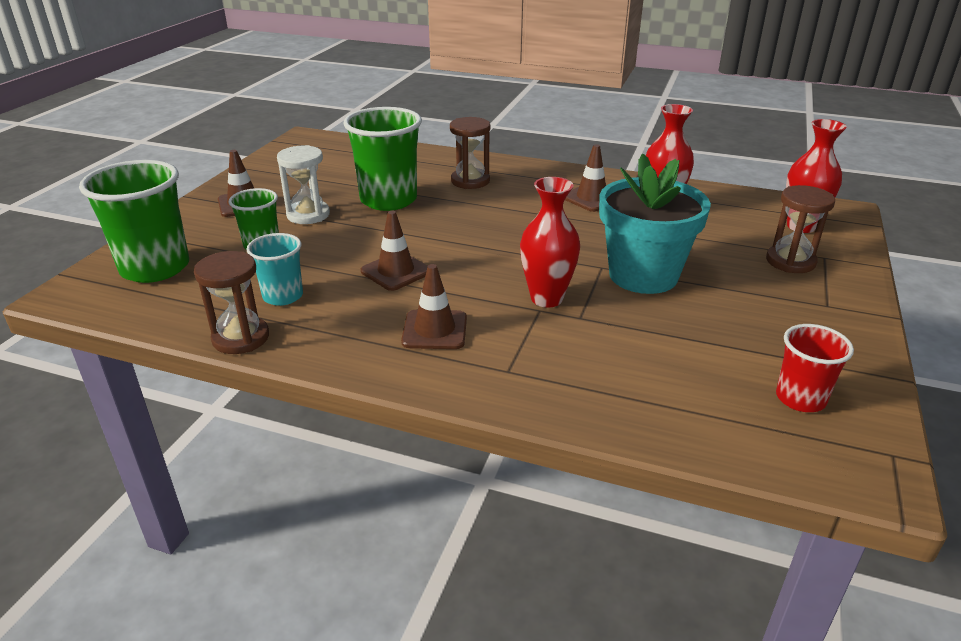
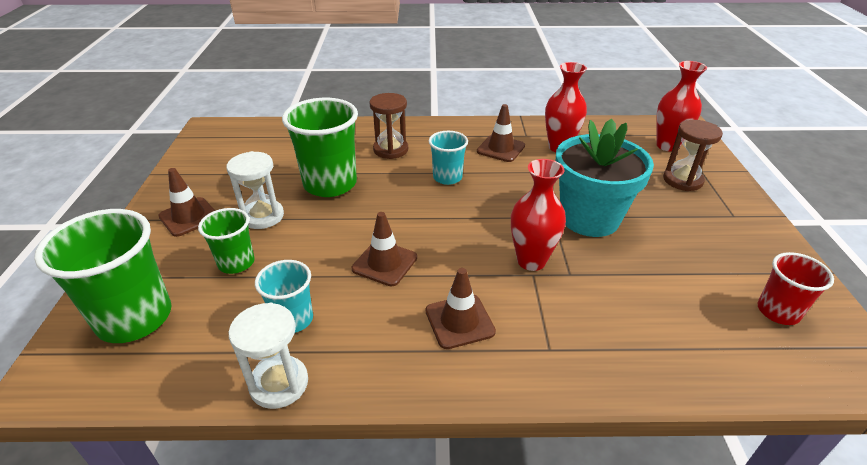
camera: 20 degrees left, 5 degrees up
(241, 338) = (279, 384): brown hourglass -> white hourglass
(512, 214) = (447, 177): none -> turquoise cup

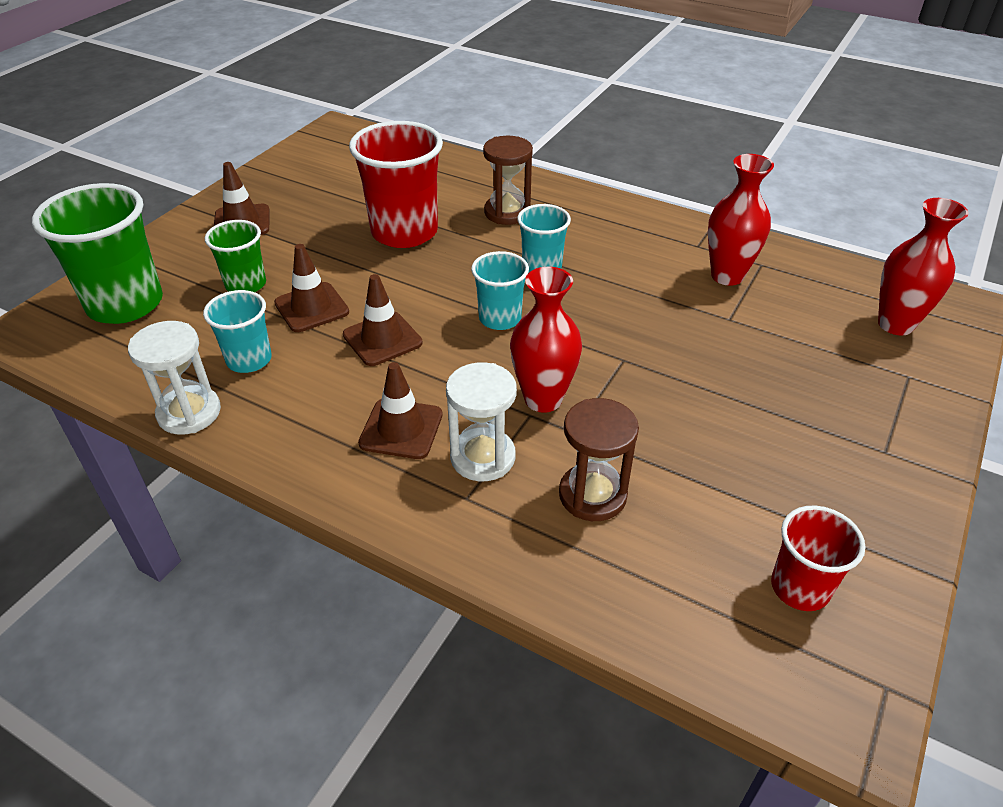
camera: 30 degrees right, 5 degrees up
(263, 216) = (308, 245): white hourglass -> white hourglass (482, 457)
(330, 184) = (404, 232): green cup -> red cup
(452, 219) = (500, 318): none -> turquoise cup
(500, 148) = (644, 253): brown traffic cone -> brown traffic cone (311, 307)
(589, 218) = (669, 378): turquoise flower pot -> none
(682, 180) = (862, 378): brown hourglass -> brown hourglass (592, 495)

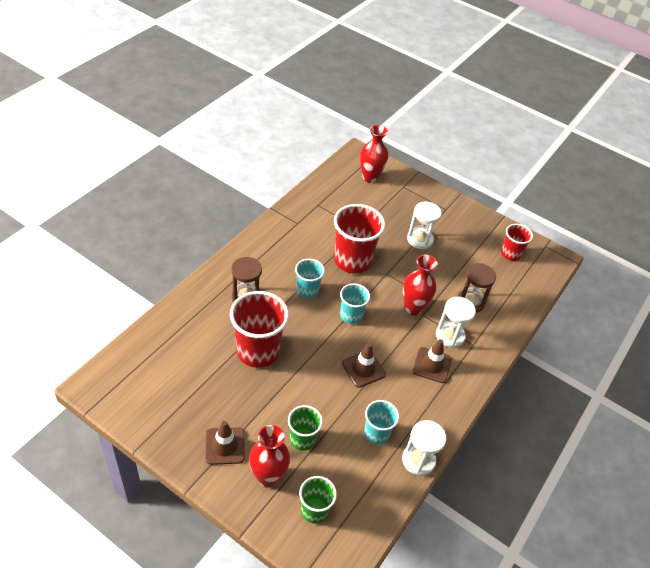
camera: 90 degrees left, 5 degrees up
(125, 304) = (314, 510): green cup -> green cup, size x0.56
(311, 307) = (331, 402): brown traffic cone -> none
(637, 313) = (352, 260): none -> red cup
(727, 276) = (326, 220): red vase -> red vase (268, 477)
(750, 406) = (420, 239): none -> white hourglass

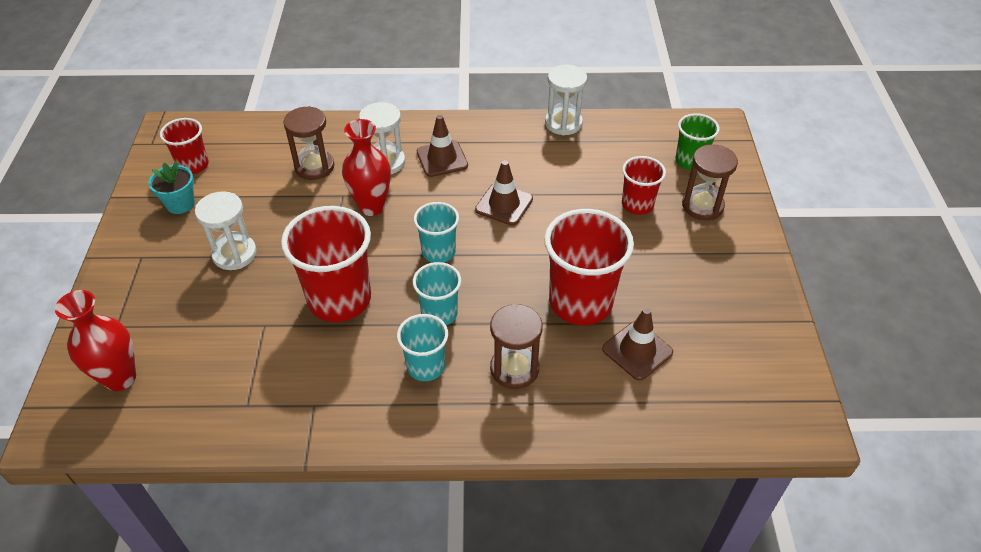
camera: 120 degrees left, 0 degrees up
(225, 446) = (715, 255): brown traffic cone -> brown traffic cone (637, 351)
(268, 477) = (702, 206): red vase -> brown hourglass
(302, 439) = (637, 205): green cup -> red cup
(376, 433) = (569, 160): turquoise cup -> turquoise cup (426, 366)
(478, 236) = (180, 204): none -> turquoise flower pot

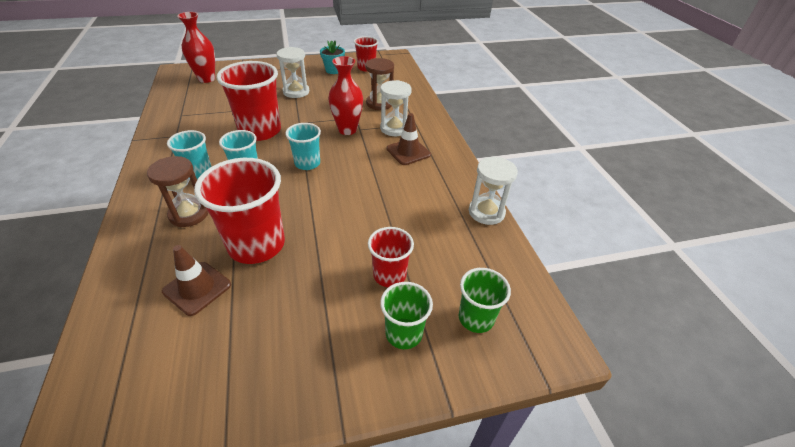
camera: 75 degrees right, 5 degrees down
(504, 204) = (366, 188): brown traffic cone -> none
(702, 206) = (404, 333): brown hourglass -> green cup

